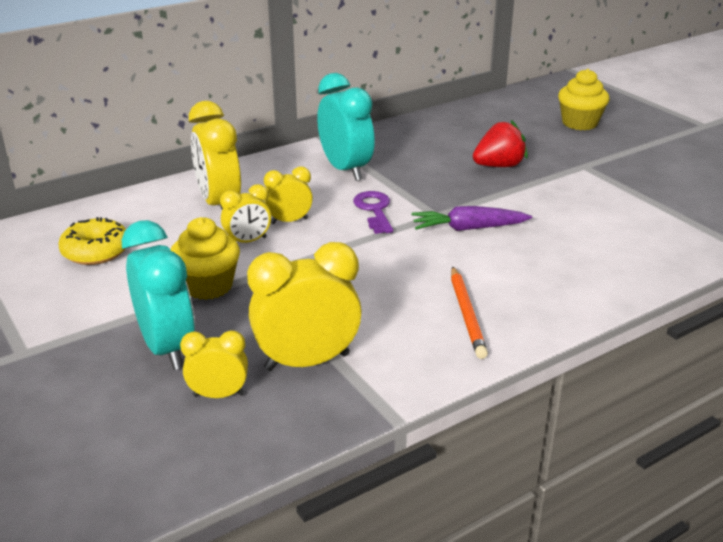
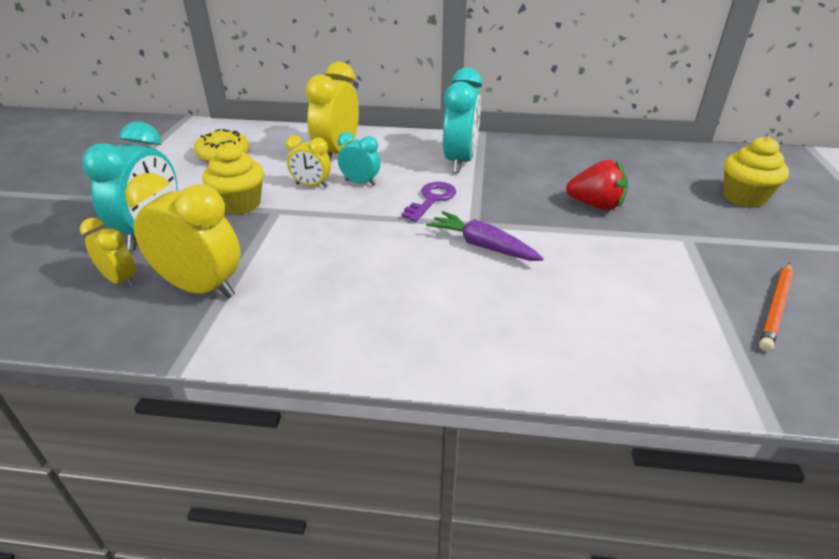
camera: 40 degrees right, 5 degrees up
(289, 221) = (360, 183): yellow clock -> turquoise clock
(467, 314) = (363, 316): orange pencil -> orange pencil (776, 308)

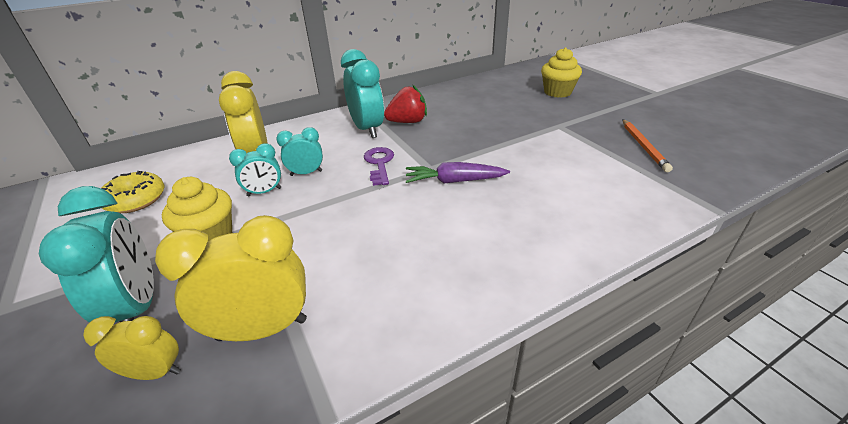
camera: 35 degrees left, 0 degrees up
(311, 185) = (264, 192): yellow clock -> turquoise clock
(595, 205) = (489, 126): red strawberry -> red strawberry (407, 122)

